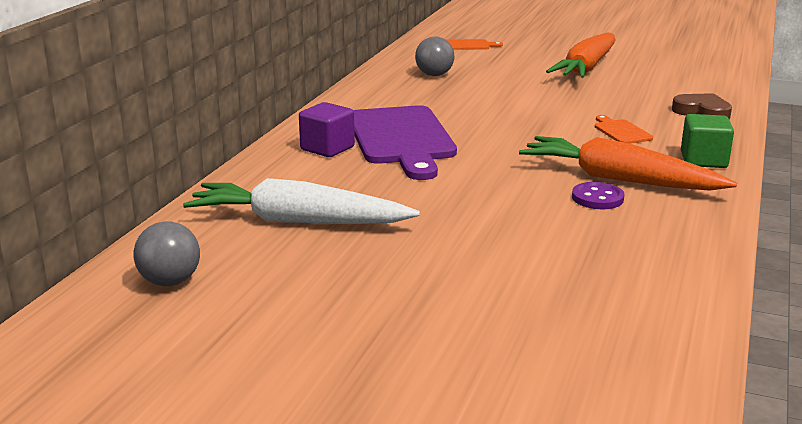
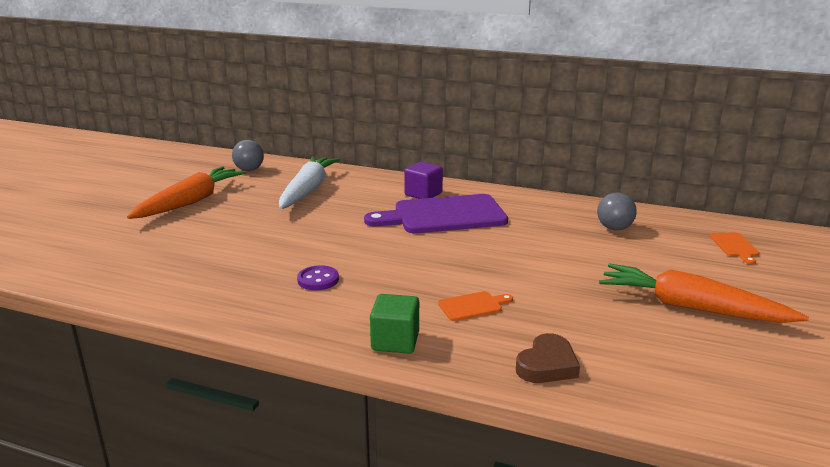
camera: 90 degrees right, 0 degrees up
(618, 179) = (353, 292): orange carrot -> orange carrot (191, 202)

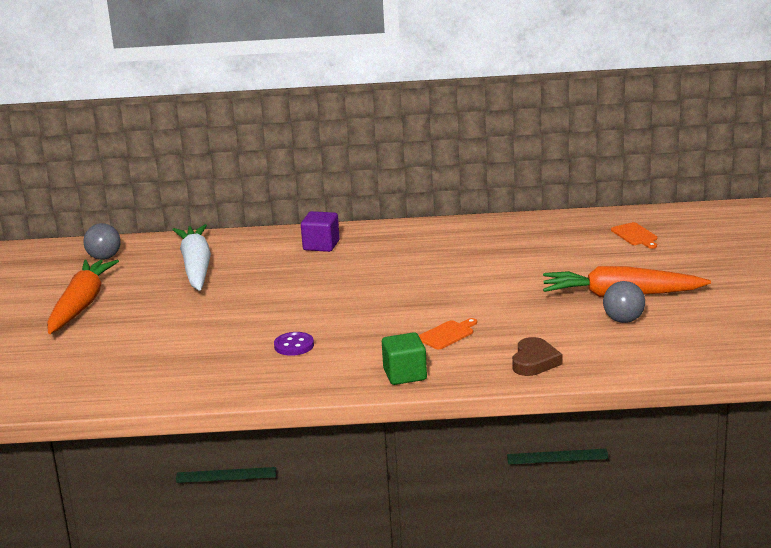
camera: 20 degrees left, 0 degrees up
(444, 215) = (359, 262): purple cutting board -> none
(614, 228) = (525, 241): grey ball -> grey ball (623, 320)

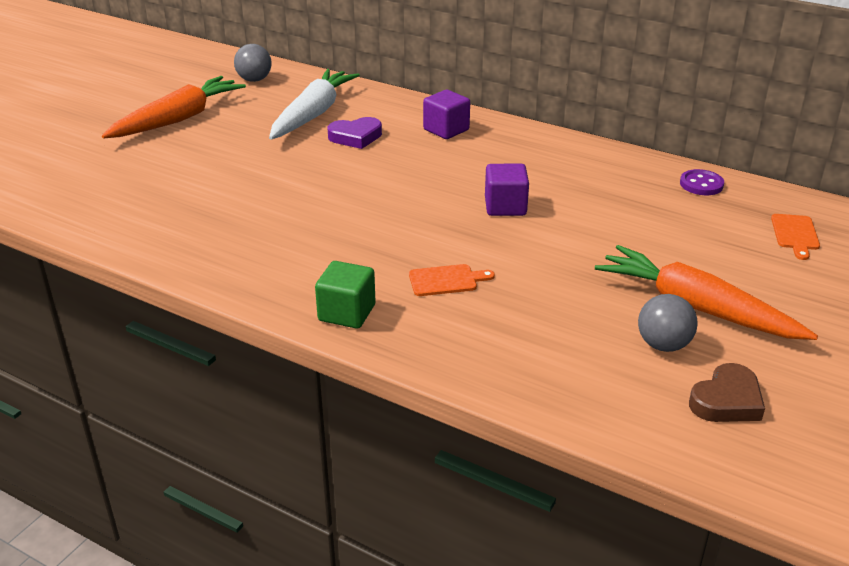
camera: 30 degrees right, 10 degrees up
(255, 271) = (355, 137): none -> purple heart
(294, 345) = (289, 232): purple button -> purple button (701, 184)
(431, 280) = (505, 206): none -> purple cube
(534, 361) = (498, 357): brown heart -> brown heart (726, 400)

